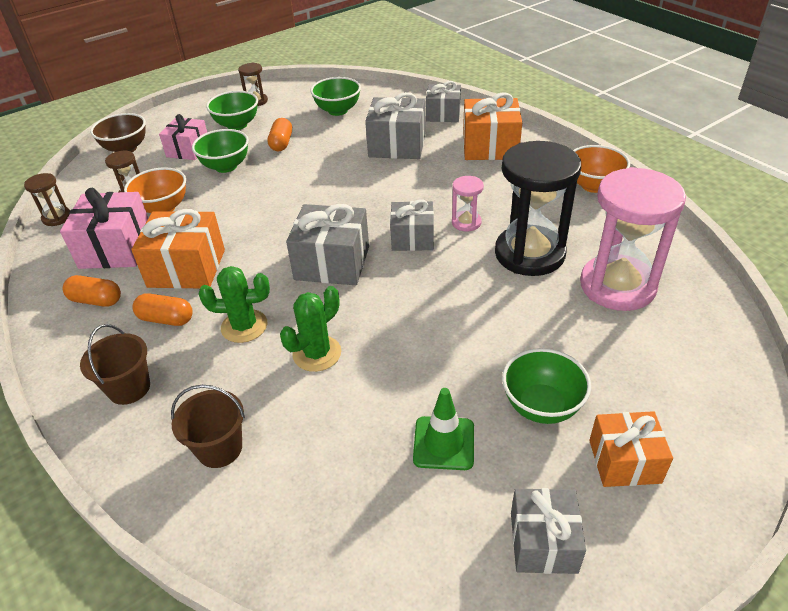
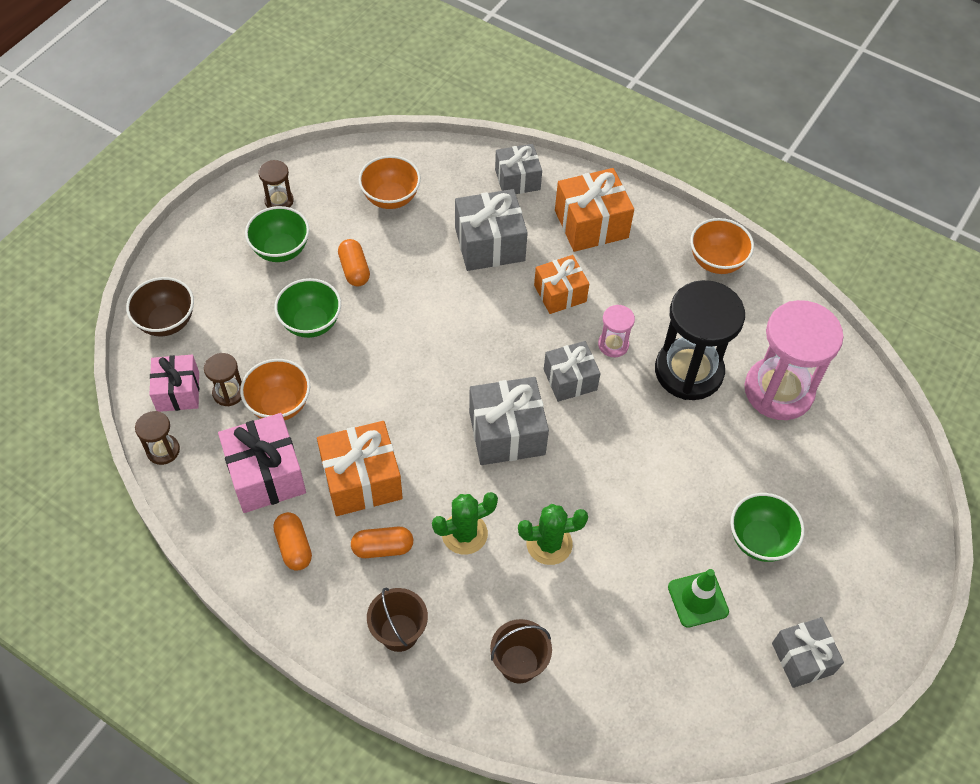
camera: 25 degrees left, 15 degrees up
(96, 300) = (294, 546): orange capsule -> orange capsule turned 75 degrees clockwise
(188, 150) = (247, 306): pink gift -> pink gift (178, 391)
(317, 353) = (549, 544): green cactus -> green cactus turned 60 degrees clockwise
(338, 110) = (391, 198): green bowl -> orange bowl
(624, 461) = (837, 571): orange gift -> orange gift (560, 293)

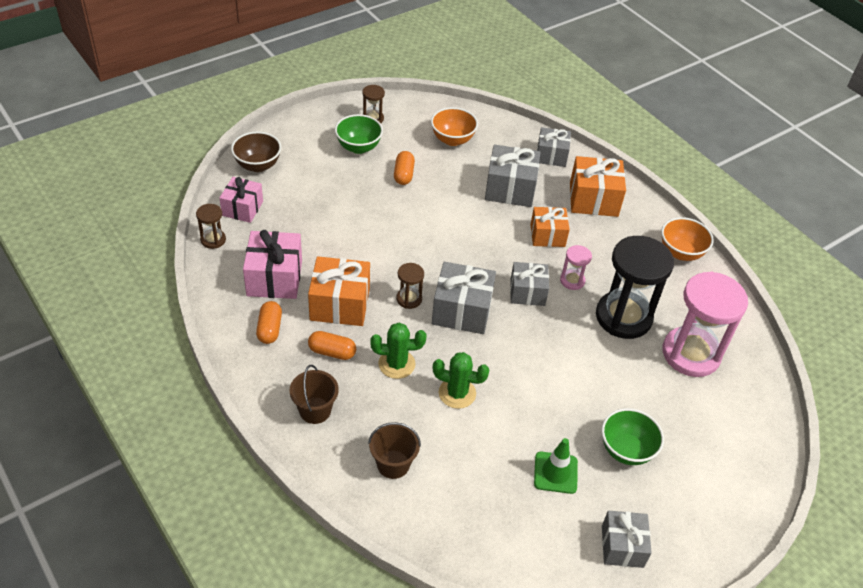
camera: 20 degrees right, 10 degrees down
(228, 392) = (276, 220): brown hourglass -> brown hourglass (409, 299)
(279, 404) = (307, 239): orange bowl -> none
(311, 323) = (356, 197): green bowl -> none

